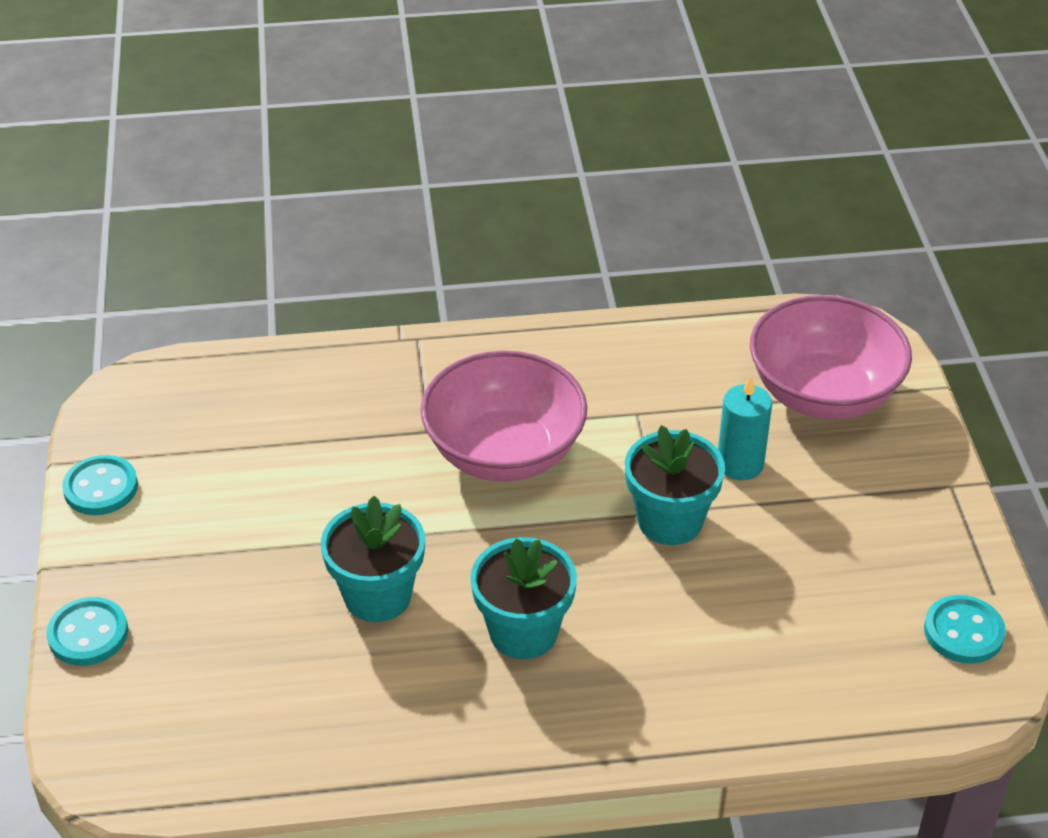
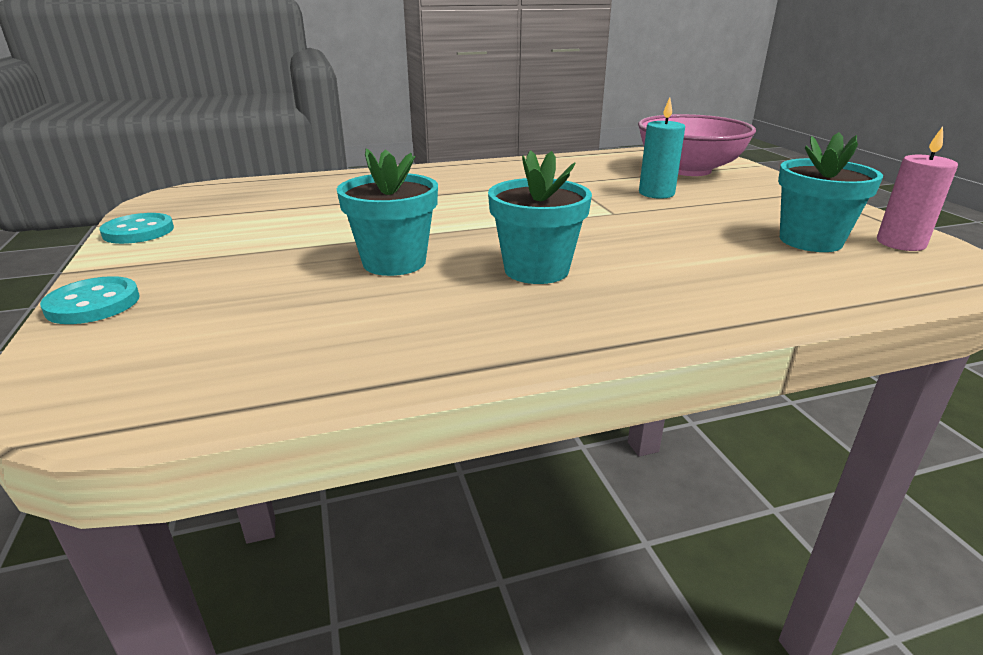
camera: 10 degrees left, 15 degrees down
(504, 452) = (480, 199): pink bowl -> none
(670, 521) = (624, 215): turquoise flower pot -> turquoise flower pot (810, 241)
(963, 632) = (900, 243): turquoise button -> pink candle

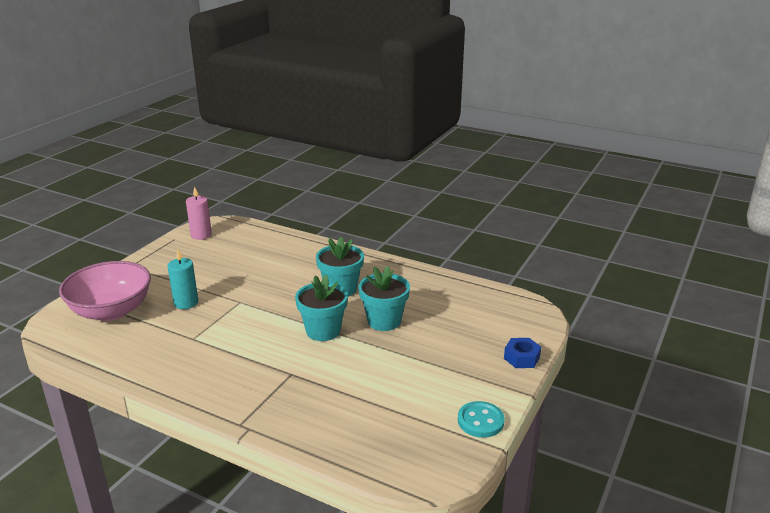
camera: 135 degrees left, 0 degrees up
(93, 304) = (521, 358): turquoise button -> blue nut
(810, 241) = (222, 250): turquoise flower pot -> turquoise flower pot (323, 331)

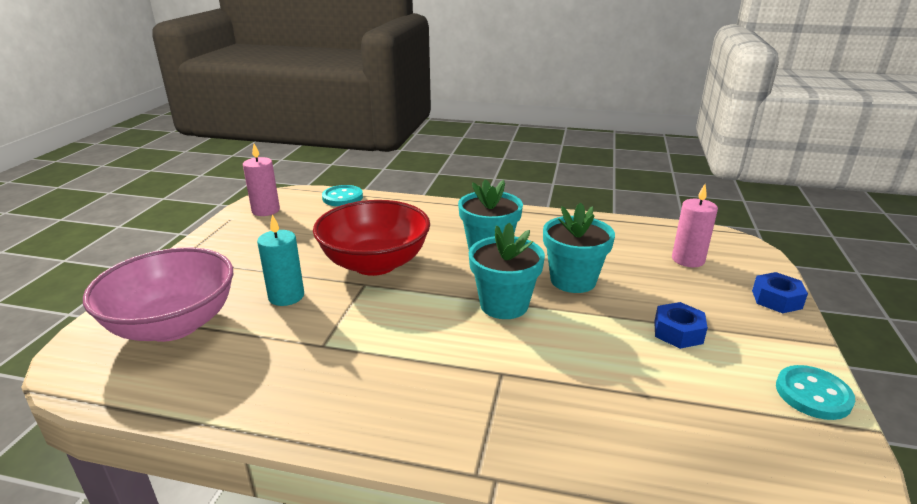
camera: 15 degrees left, 0 degrees up
(255, 288) = (375, 263): none -> red bowl
(261, 231) = (342, 197): none -> turquoise button
(427, 368) = (678, 332): none -> blue nut
(483, 318) = (688, 259): none -> pink candle

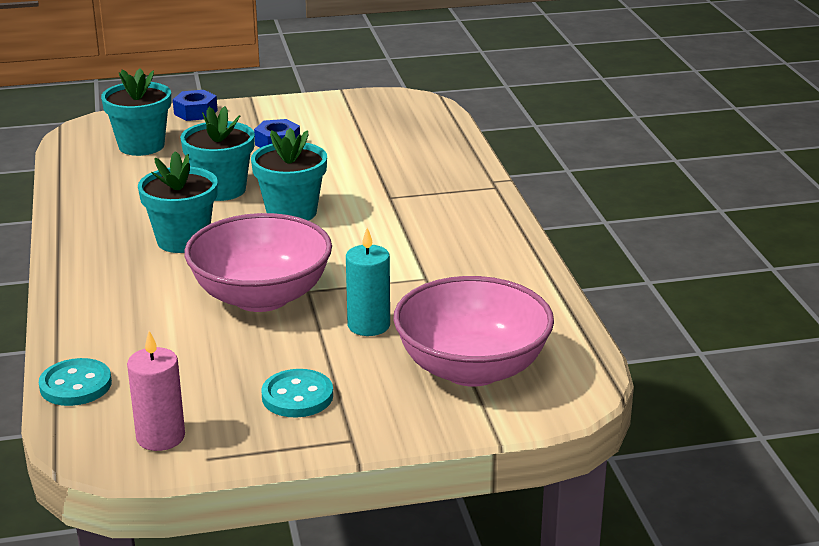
camera: 115 degrees left, 0 degrees up
(375, 263) = (261, 297): red bowl -> pink bowl
(688, 259) = (141, 146): pink candle -> turquoise flower pot
(813, 394) = (320, 103): turquoise button -> turquoise button (297, 396)

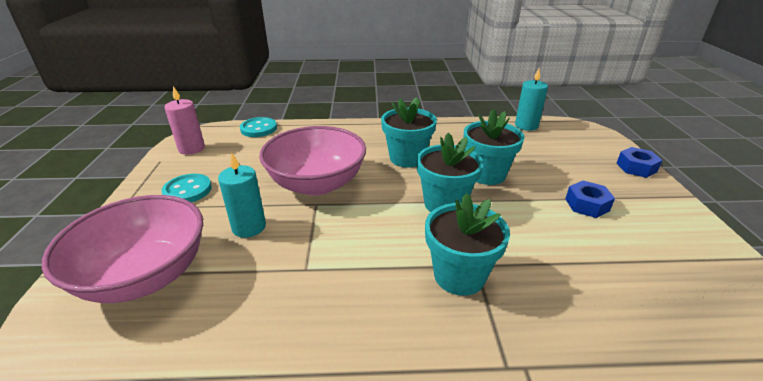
camera: 100 degrees right, 5 degrees up
(78, 162) = (526, 126): none -> turquoise candle
(141, 146) = (559, 145): turquoise flower pot -> turquoise flower pot (459, 276)

